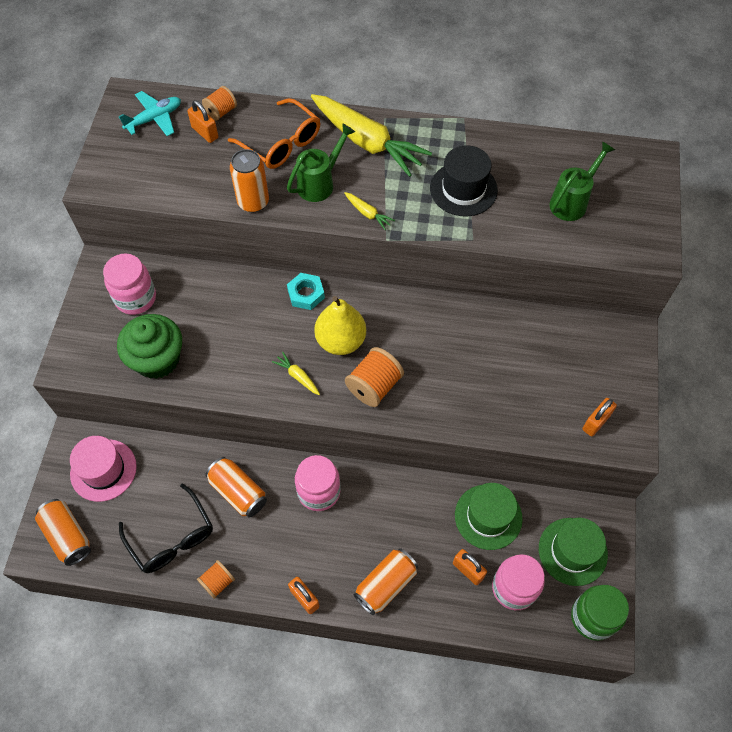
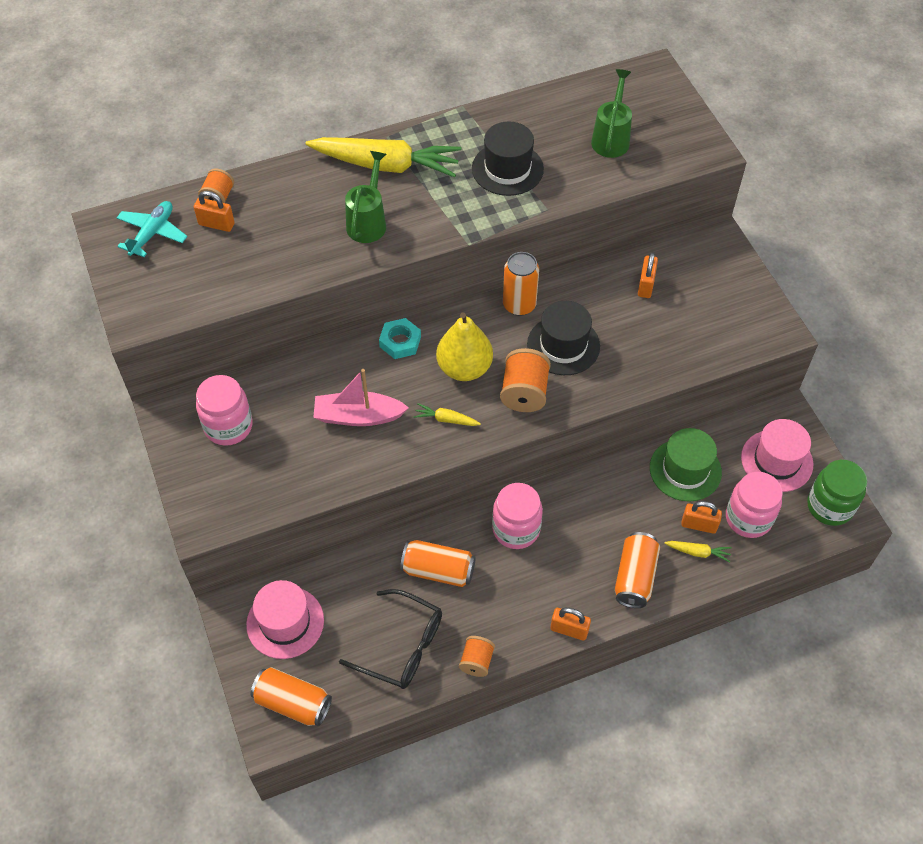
camera: 30 degrees left, 5 degrees down
(157, 359) = (294, 472): green cupcake -> none
(233, 339) = (358, 416): none -> pink boat
(253, 202) = (315, 267): orange can -> orange can (519, 305)
(281, 143) = (302, 201): orange glasses -> none
(368, 213) = (434, 229): yellow carrot -> yellow carrot (698, 552)
(433, 362) = (563, 345): none -> black hat
(572, 551) = (776, 460): green hat -> pink hat
(596, 422) = (740, 328): orange padlock -> orange padlock (645, 285)

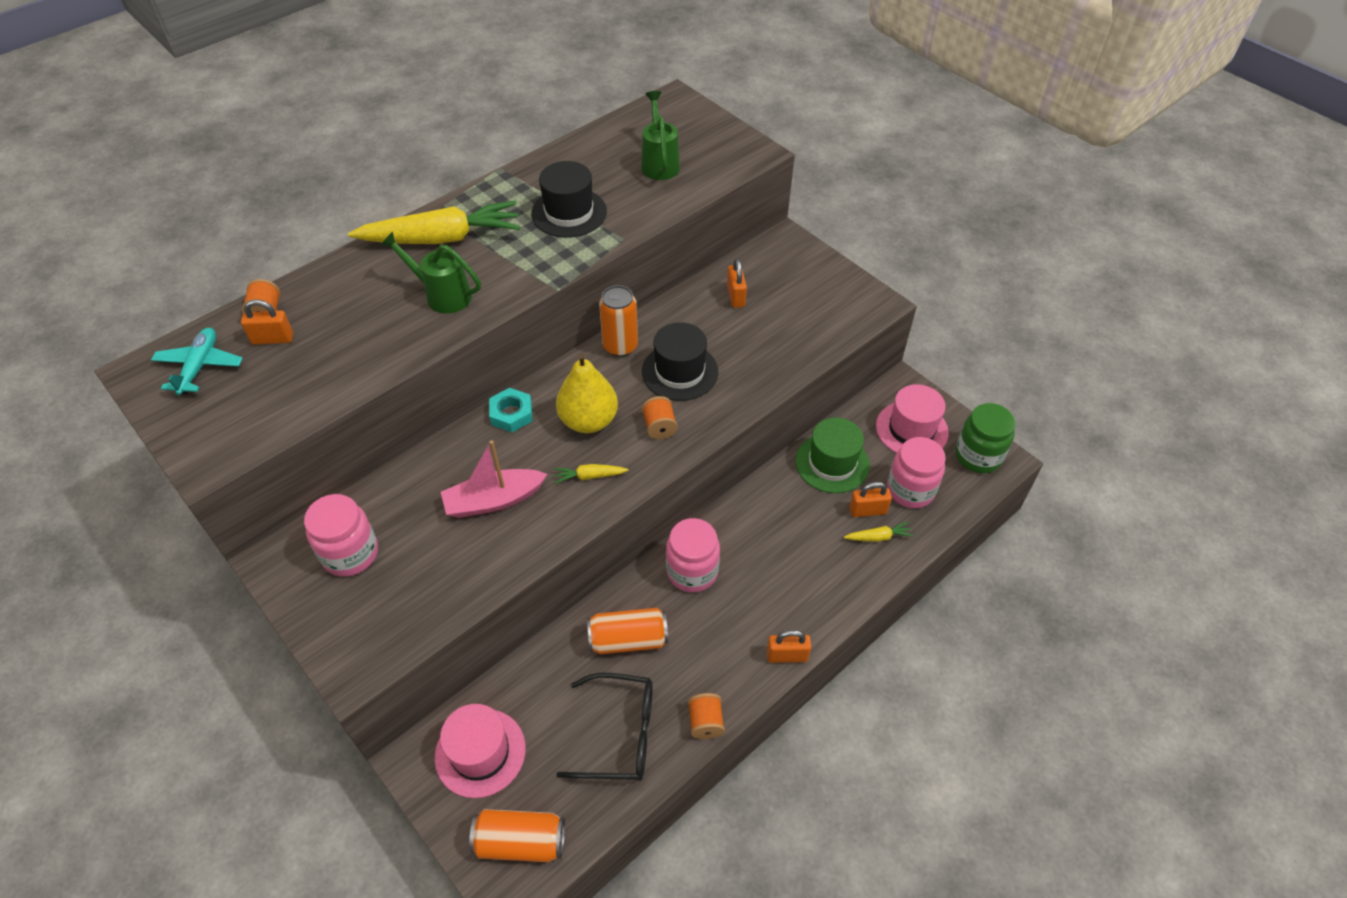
camera: 20 degrees left, 5 degrees down
(368, 222) = (442, 295): green watering can -> green watering can turned 60 degrees counterclockwise
(524, 393) = (659, 427): orange spool -> orange spool, size x0.63
(635, 577) = (829, 580): orange can -> none

